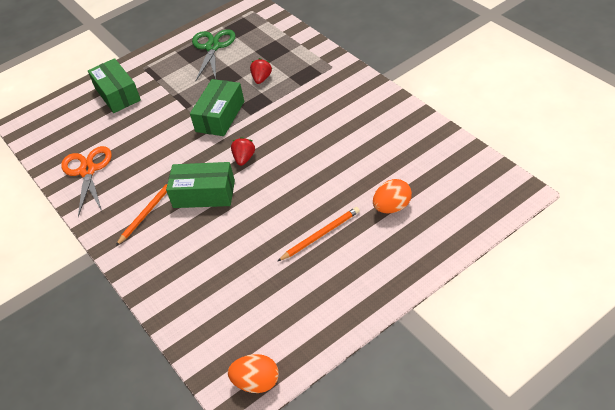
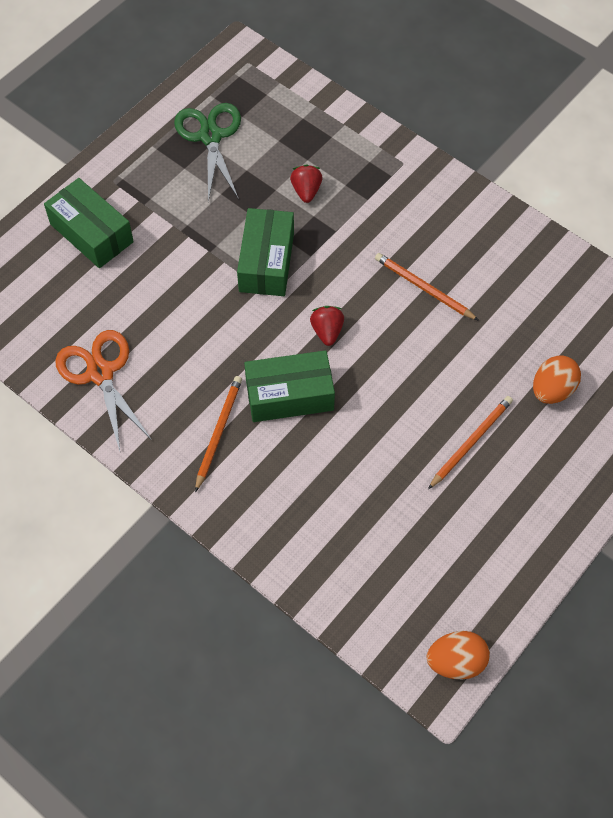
camera: 20 degrees left, 15 degrees up
(320, 138) = (423, 288): none -> orange pencil

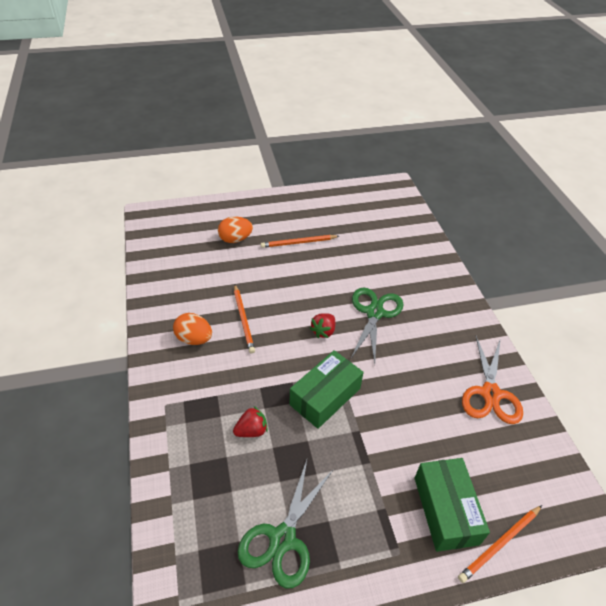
camera: 145 degrees left, 15 degrees down
(218, 432) = (431, 318): orange pencil -> orange pencil (500, 544)
(289, 395) = (374, 313): green box -> green scissors
(306, 191) = (251, 430): red strawberry -> red strawberry turned 150 degrees counterclockwise
(456, 661) = (382, 187): orange egg -> orange egg (194, 339)

